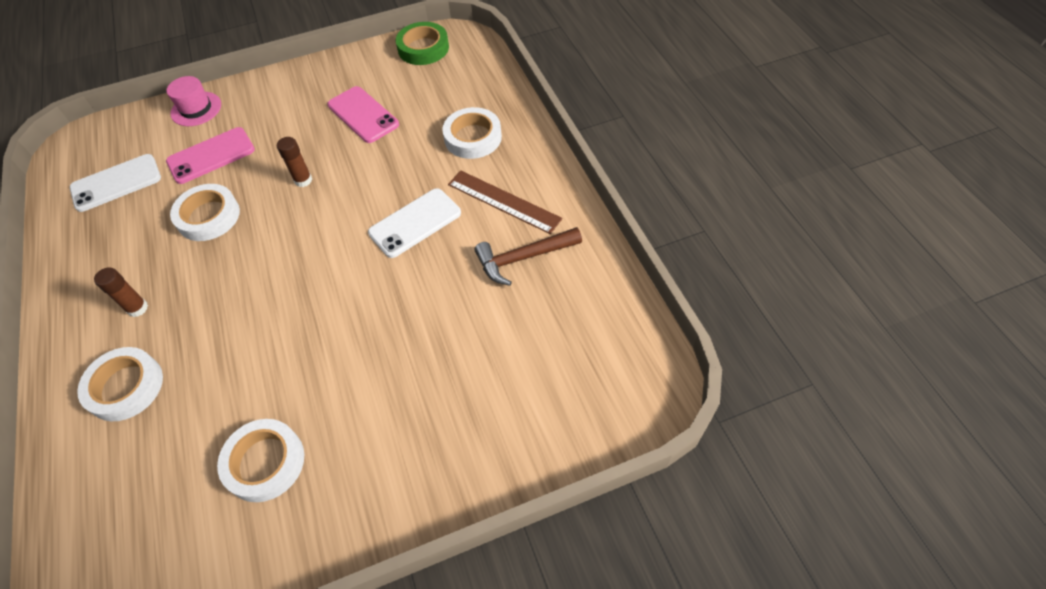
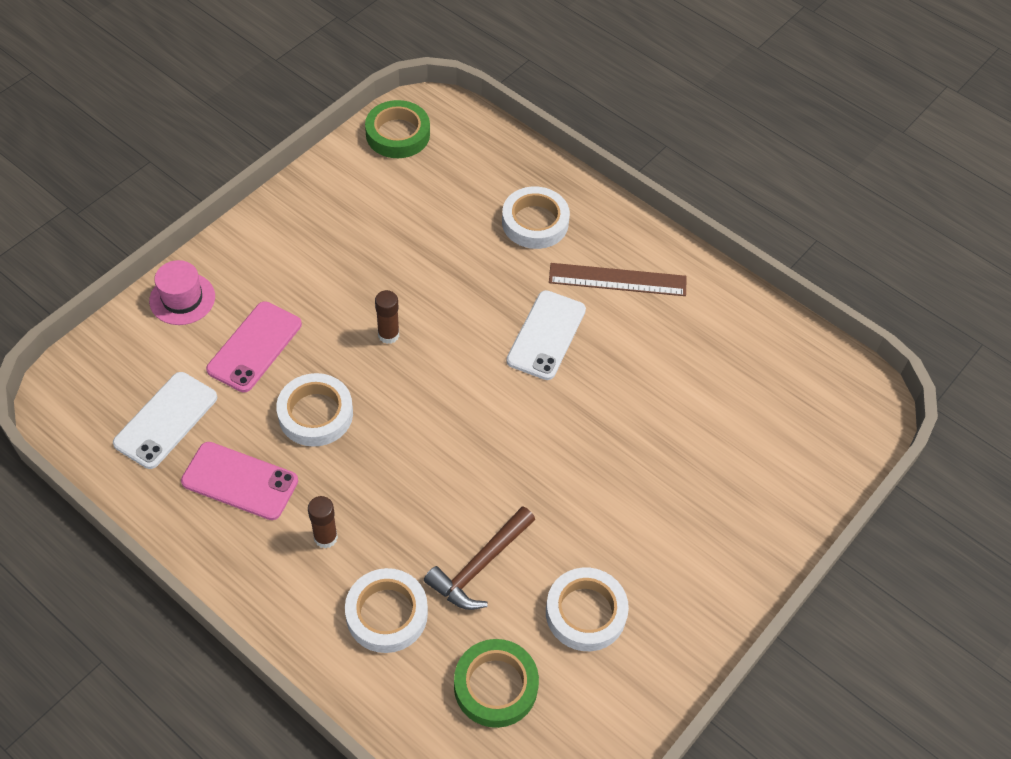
camera: 35 degrees left, 0 degrees up
(148, 489) = (495, 686): none -> green tape
(363, 115) = (393, 237): pink phone -> pink phone (240, 481)
(523, 258) = (677, 329): brown hammer -> brown hammer (479, 566)

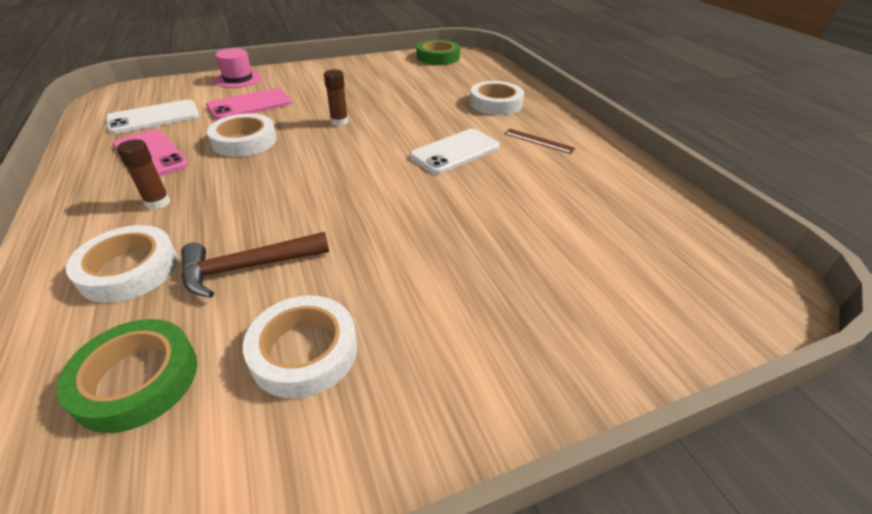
camera: 30 degrees right, 15 degrees down
(617, 279) = (538, 141): brown ruler -> brown ruler, size x0.60

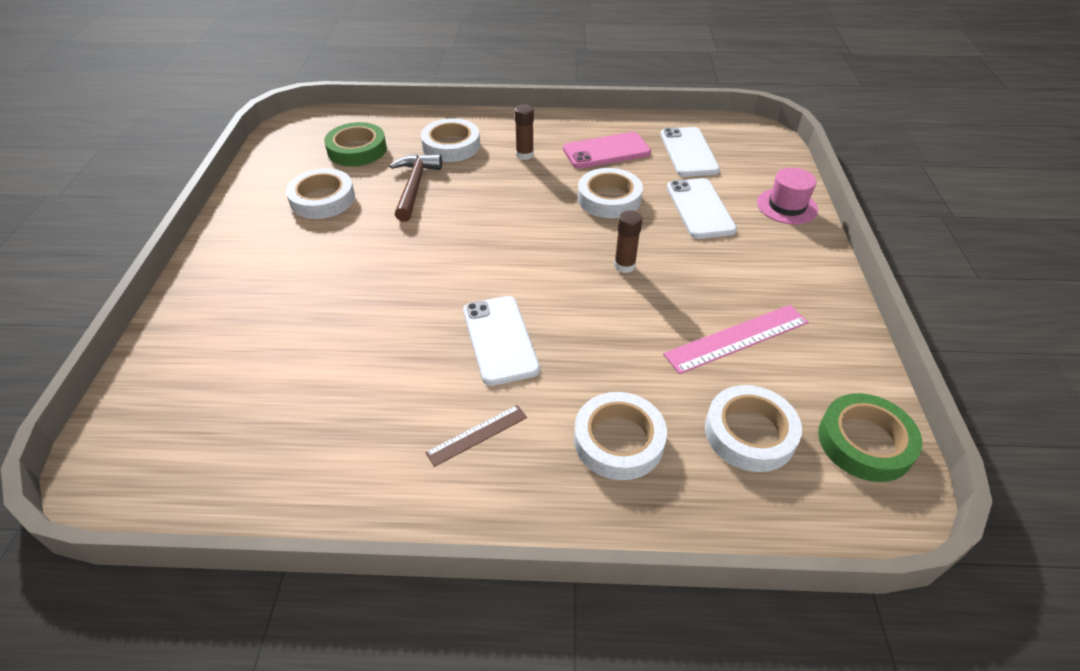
camera: 115 degrees right, 5 degrees up
(250, 105) = (700, 208): pink phone -> white phone
(389, 84) = (736, 338): none -> pink ruler
(457, 77) = (749, 433): none -> white tape

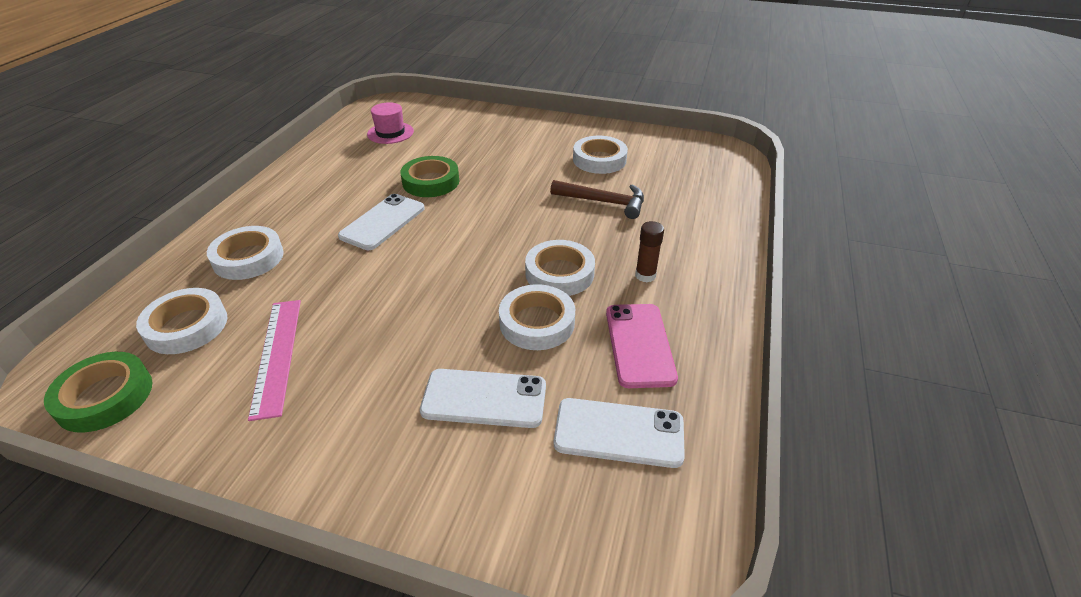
camera: 105 degrees right, 5 degrees down
(357, 150) = (675, 177): green tape -> green tape (431, 182)
(451, 146) = (674, 229): white tape -> white tape (559, 273)
(477, 435) = (309, 203): brown ruler -> none
(500, 339) = (382, 222): white phone -> white phone turned 60 degrees counterclockwise
(624, 266) = (422, 306): brown glue stick -> none
(787, 206) = (446, 503): pink hat -> pink hat (390, 133)

